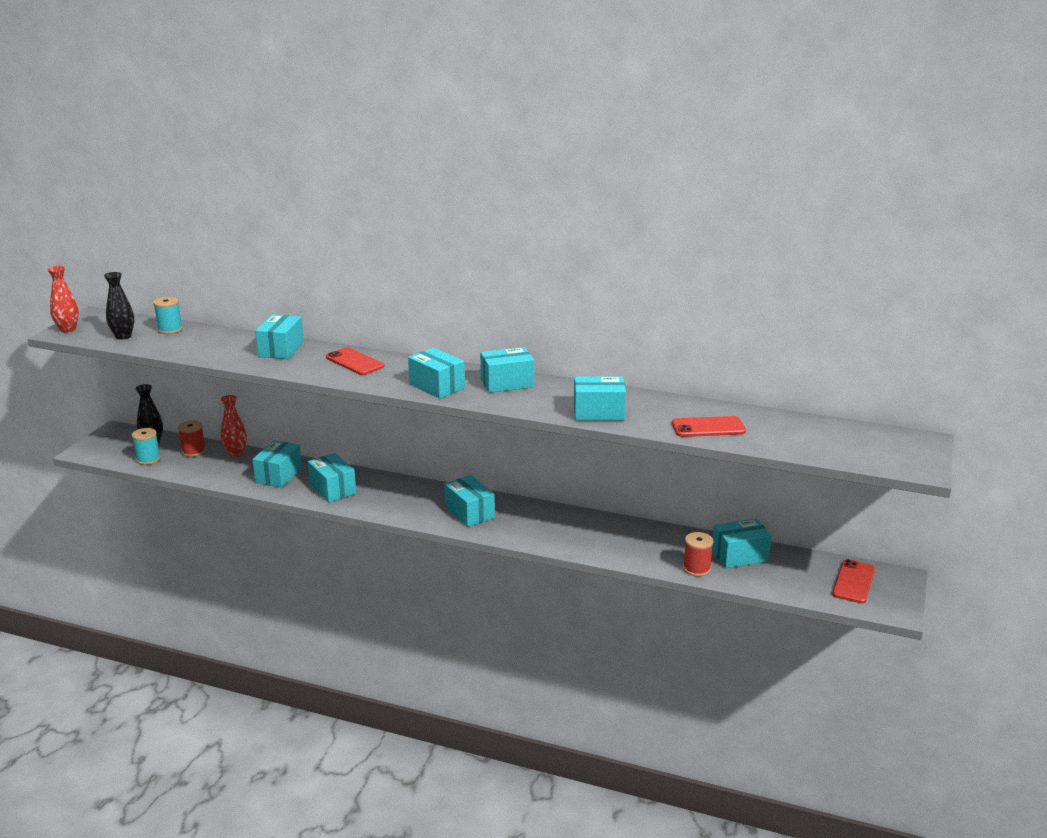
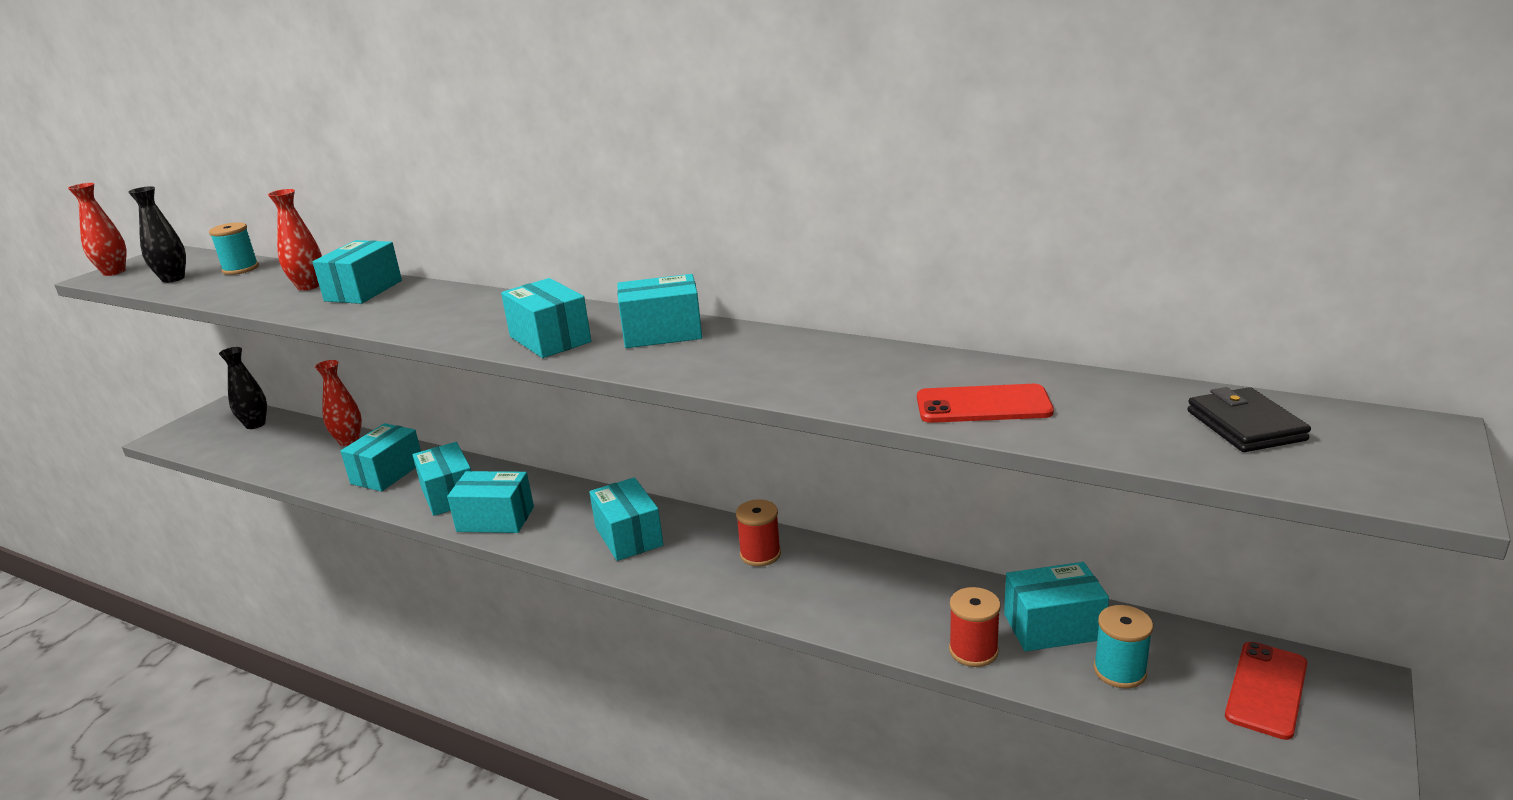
camera: 10 degrees right, 0 degrees up
(148, 459) = (234, 448): turquoise spool -> turquoise spool (1119, 671)
(194, 451) = (298, 438): red spool -> red spool (760, 554)
(236, 345) = (308, 286): none -> red vase
(354, 362) = (452, 306): red phone -> none
(598, 412) = (792, 379): turquoise box -> turquoise box (495, 519)
(841, 438) = (1245, 425): none -> black wallet

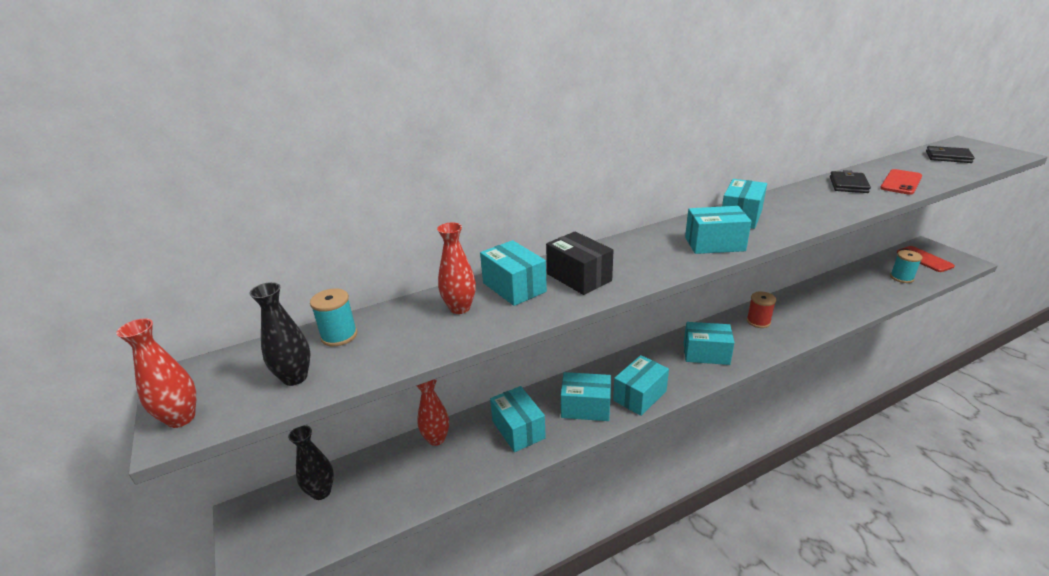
camera: 55 degrees left, 5 degrees up
(404, 306) = (579, 277): none -> black box
(903, 370) = (848, 185): none -> black wallet
(973, 651) = (873, 299): red spool -> none
(1053, 626) = (865, 278): turquoise box -> none

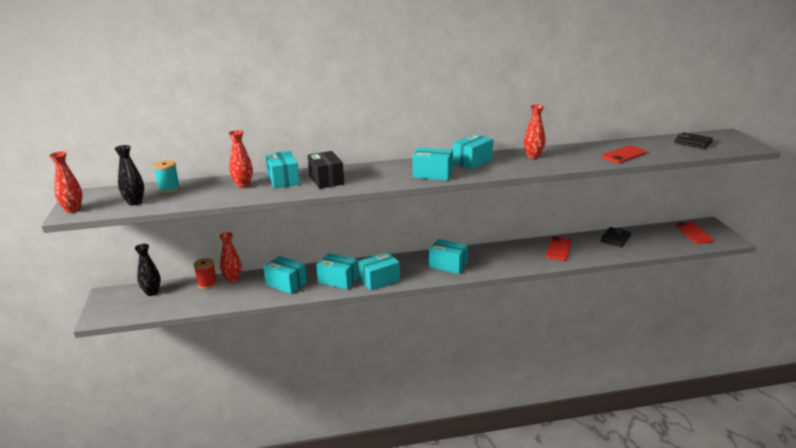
camera: 15 degrees right, 5 degrees down
(518, 429) = (286, 284): turquoise box -> turquoise box turned 45 degrees counterclockwise
(758, 321) = (507, 252): red spool -> red spool (207, 284)
(803, 198) = (533, 156): none -> red vase
(810, 305) = (558, 249): none -> red phone
(848, 185) = (580, 152): black wallet -> black wallet (615, 239)
(901, 278) = (657, 242): turquoise spool -> none

